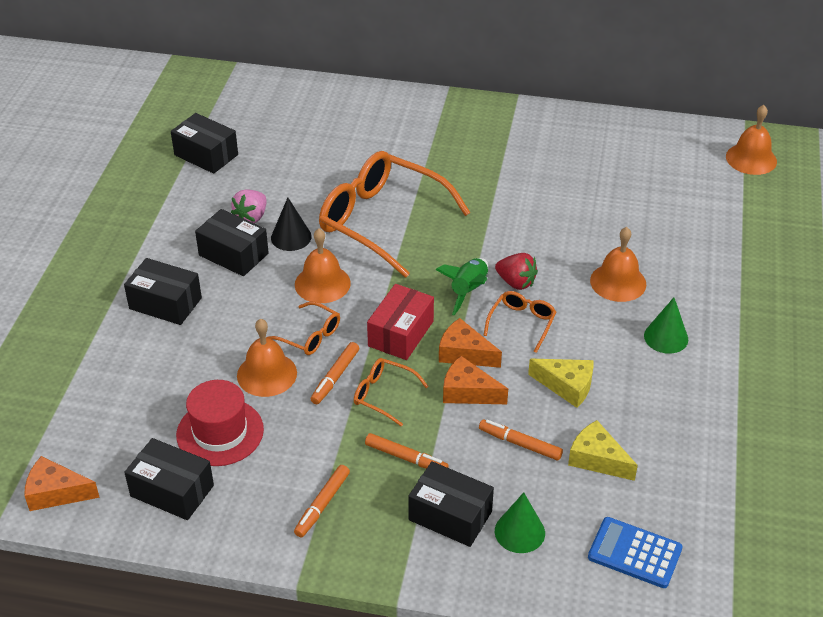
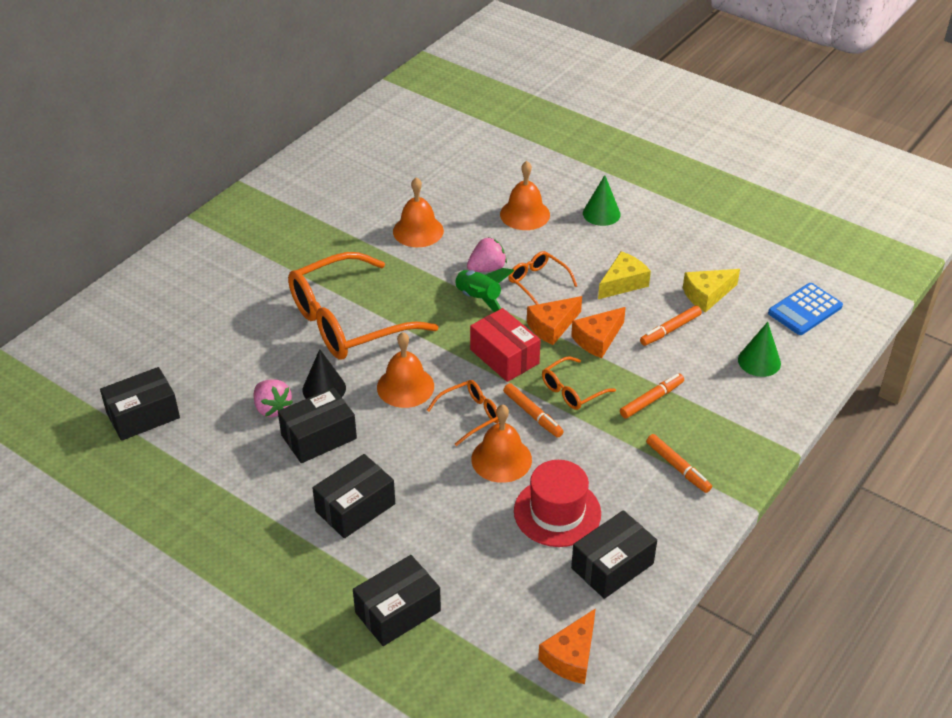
camera: 65 degrees left, 0 degrees up
(450, 515) = (725, 394): black box -> black box (397, 611)
(516, 282) = (487, 268): red strawberry -> pink strawberry
(751, 159) = (432, 94): orange bell -> orange bell (418, 231)

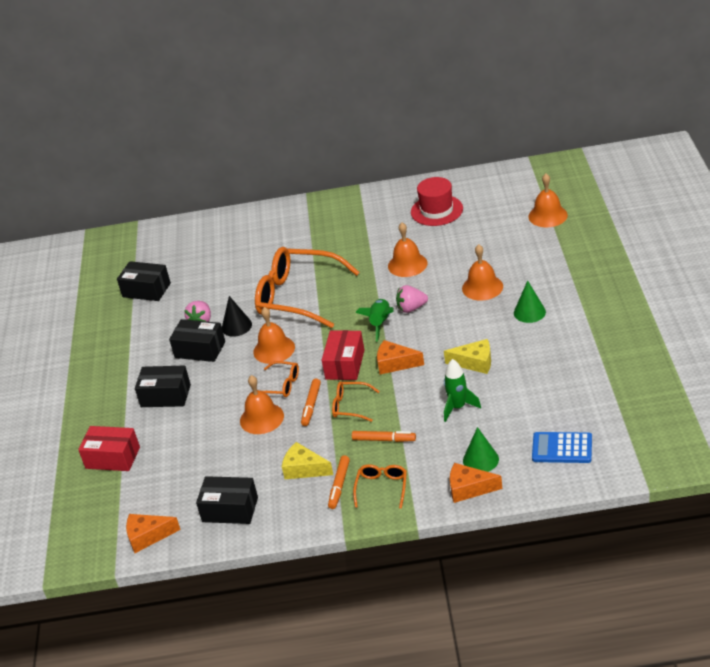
camera: 55 degrees right, 5 degrees down
(397, 611) = (112, 458): black box -> red box
(486, 123) = (548, 215): none -> orange bell
(487, 268) = (411, 308): pink strawberry -> pink strawberry turned 150 degrees clockwise
(537, 282) = (427, 333): orange glasses -> orange glasses (382, 488)
(557, 512) = (246, 464): red hat -> red hat (436, 210)
(598, 339) = (408, 386): orange cheese -> orange cheese (469, 489)
(670, 330) = (458, 407): orange marker -> green rocket
(707, 295) = (514, 400): yellow cheese -> yellow cheese (304, 469)

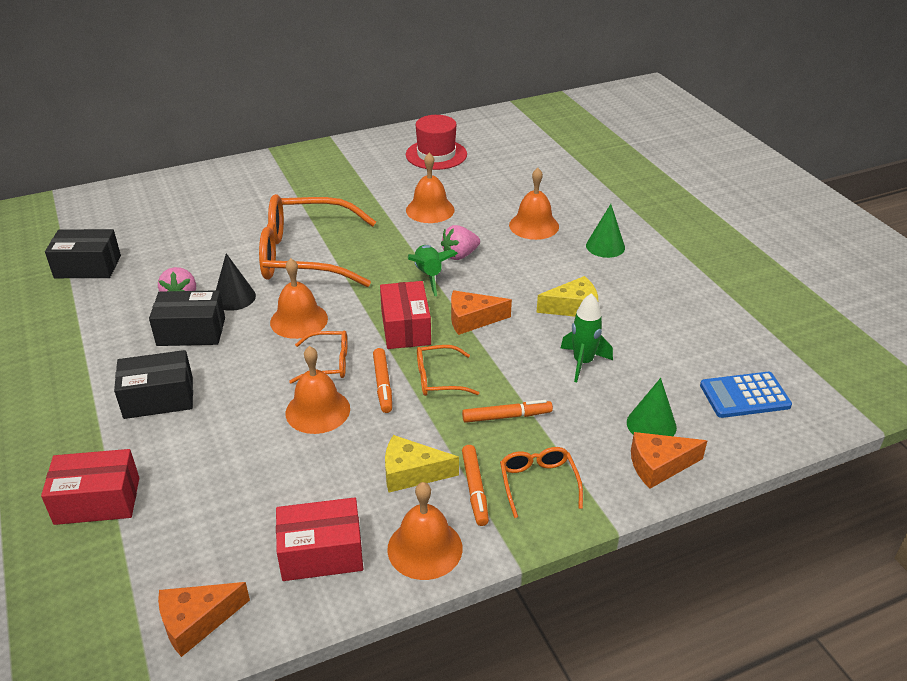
camera: 25 degrees left, 0 degrees up
(230, 509) = (321, 553): black box -> red box
(548, 215) = (565, 151): orange bell -> orange bell (425, 548)

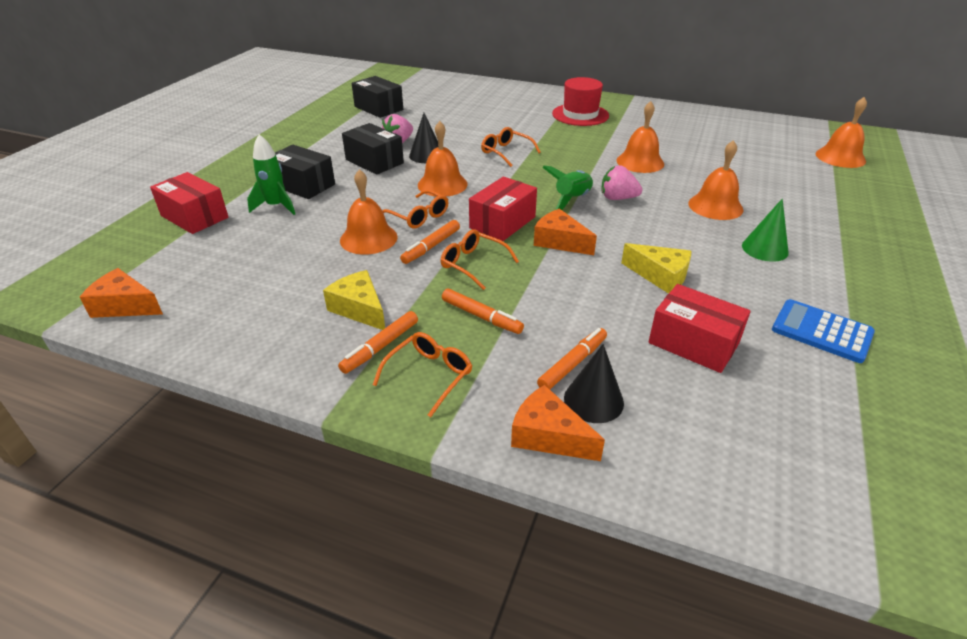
camera: 45 degrees right, 0 degrees up
(305, 256) = (506, 152): orange glasses -> orange glasses, size x0.45
(321, 553) = (235, 317): red box -> red box (693, 343)
(425, 548) = (289, 359): orange bell -> orange bell (840, 157)
(436, 155) = (701, 132): red hat -> red hat (580, 115)
(583, 362) = (605, 318): green rocket -> green rocket (276, 206)
(608, 409) = (572, 364): none -> orange marker
(651, 424) = (593, 400): green cone -> black cone
(744, 396) = (734, 441): blue calculator -> blue calculator (821, 331)

